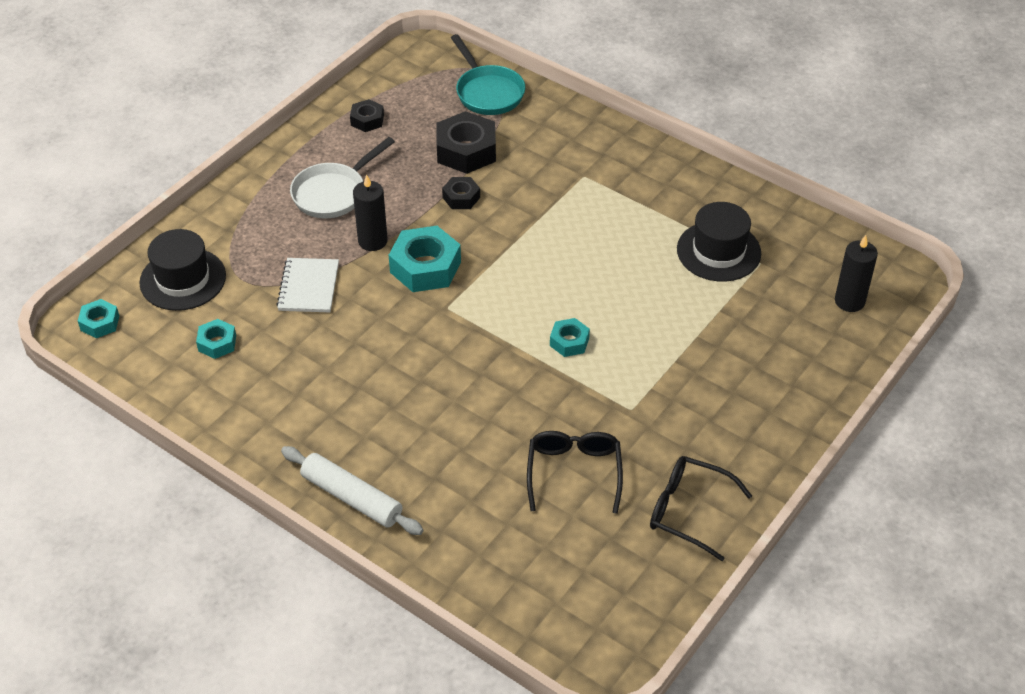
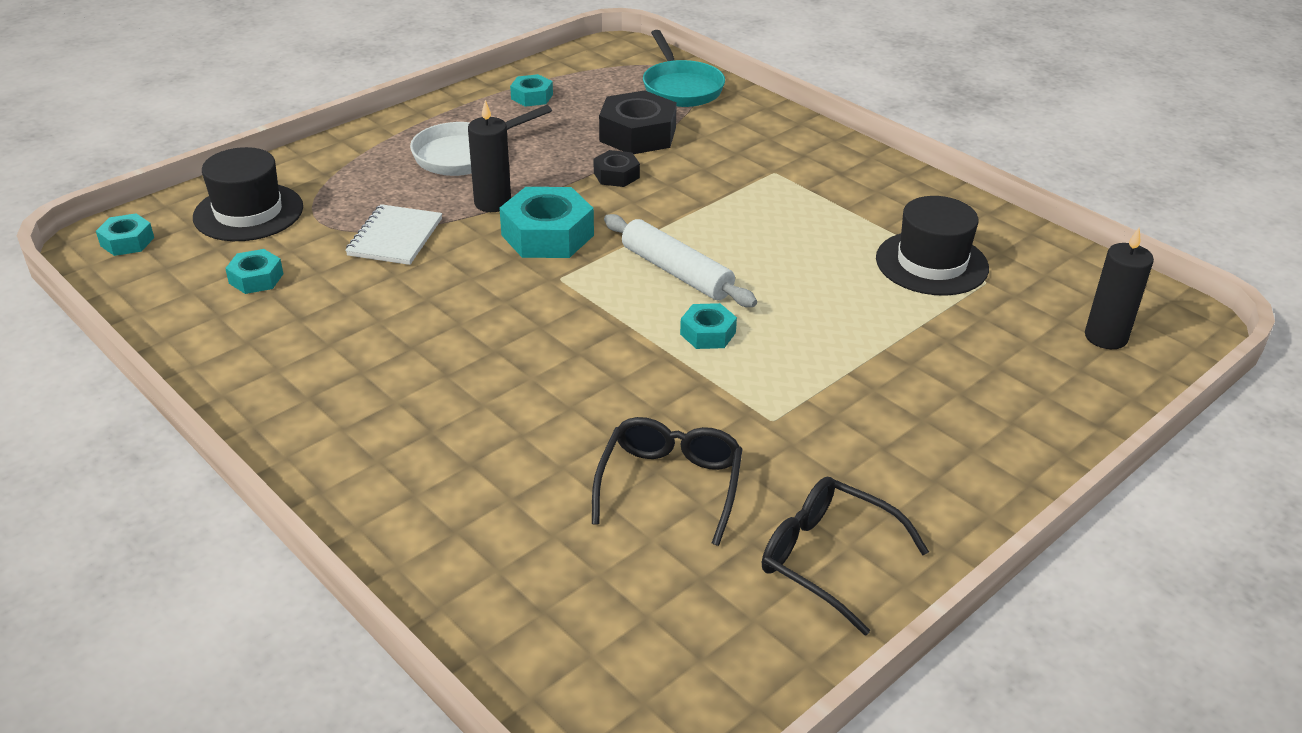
camera: 10 degrees right, 10 degrees down
(351, 497) = (347, 471): white rolling pin -> white rolling pin (676, 272)
(367, 120) = (532, 97): black nut -> turquoise nut

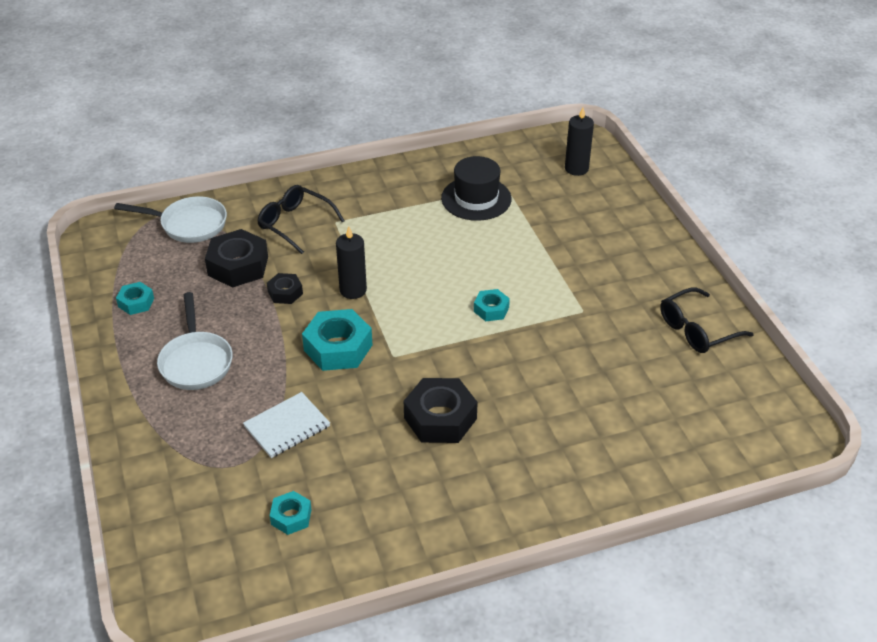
camera: 65 degrees left, 5 degrees up
(127, 241) = (180, 593): turquoise nut -> none
(248, 212) = (189, 506): black hat -> none
(395, 237) = (287, 426): white notebook -> white notebook turned 75 degrees counterclockwise
(469, 343) = (440, 418): none -> black nut
(492, 203) = (277, 364): black candle -> black candle (353, 290)
(670, 485) = (618, 368): black glasses -> black glasses (295, 224)
(676, 272) = (420, 302): white rolling pin -> none
(681, 88) = (189, 225): turquoise pan -> white pan

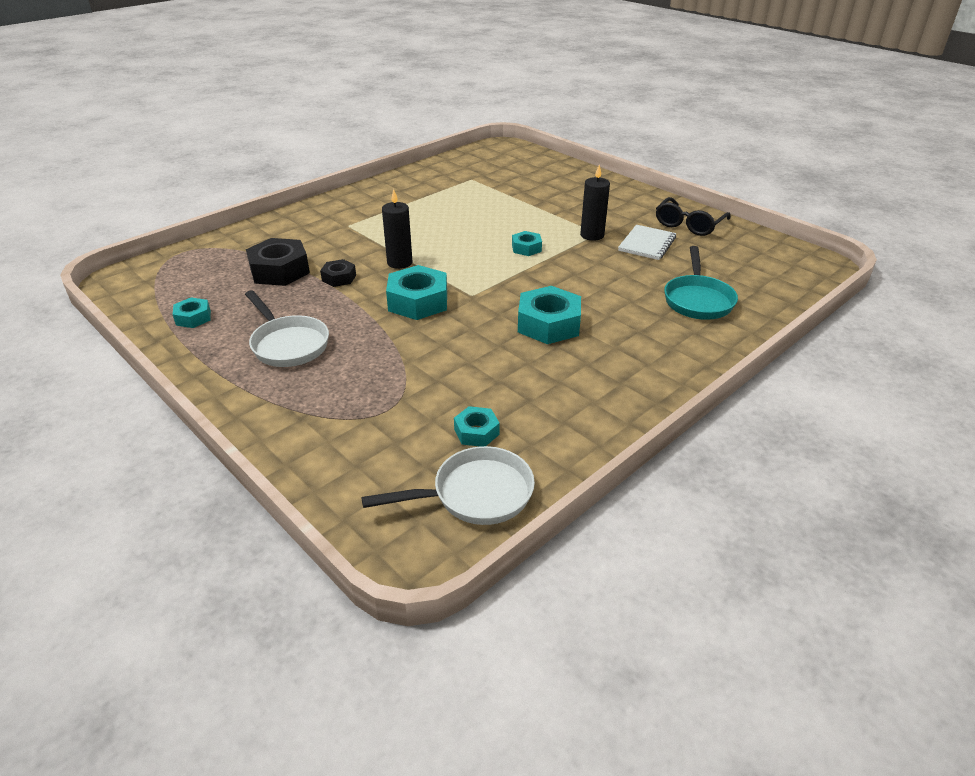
camera: 25 degrees left, 5 degrees down
(189, 225) = (210, 254): white pan -> white pan (475, 494)
(287, 426) = (416, 367): white notebook -> white notebook (647, 244)
(295, 224) = (312, 234): black glasses -> none
(440, 418) = (548, 324): black nut -> turquoise nut
(476, 198) = (454, 190): black hat -> none
(576, 169) = (515, 160): black candle -> black candle (592, 235)
(615, 439) = (697, 300): none -> turquoise pan

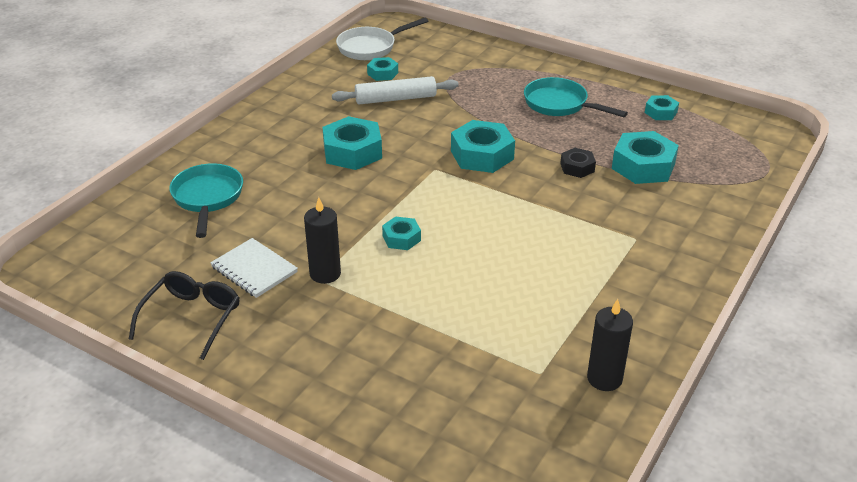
camera: 165 degrees right, 0 degrees up
(279, 270) = (643, 166): black nut -> turquoise nut
(288, 344) = (560, 104): white pan -> turquoise pan
(399, 262) = (531, 195): black candle -> black candle (604, 378)
(476, 384) = (395, 99): none -> white rolling pin
(647, 244) = (254, 270): white notebook -> white notebook turned 60 degrees counterclockwise

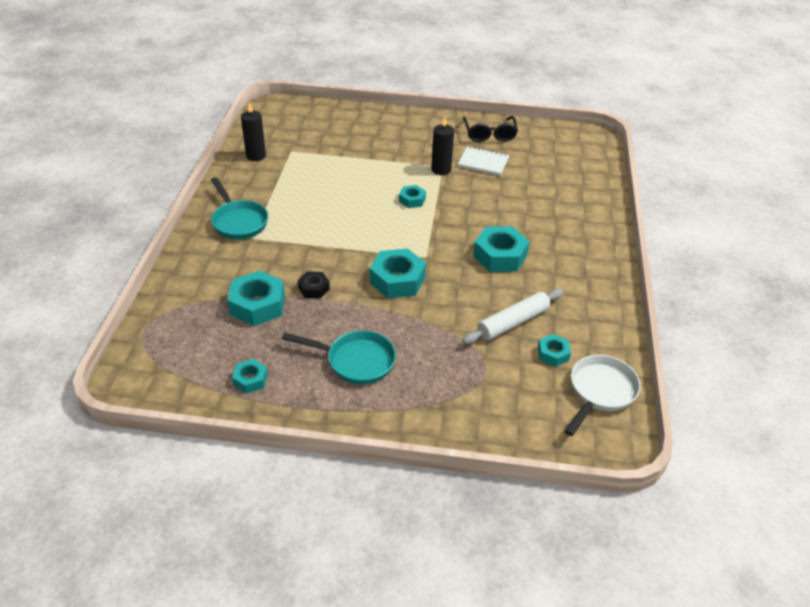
camera: 155 degrees right, 5 degrees up
(207, 198) = (559, 195): turquoise pan -> turquoise pan (238, 221)

